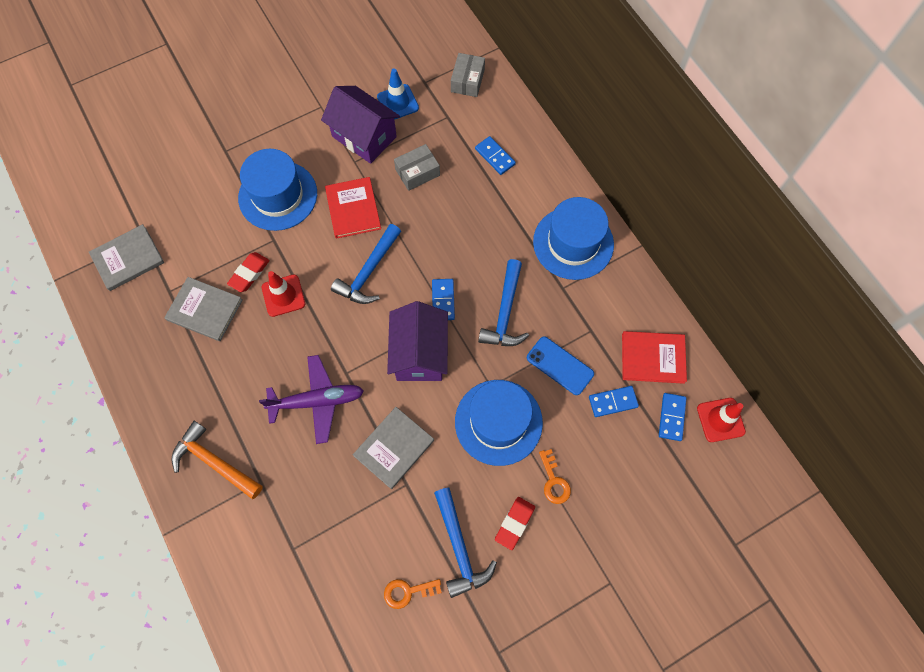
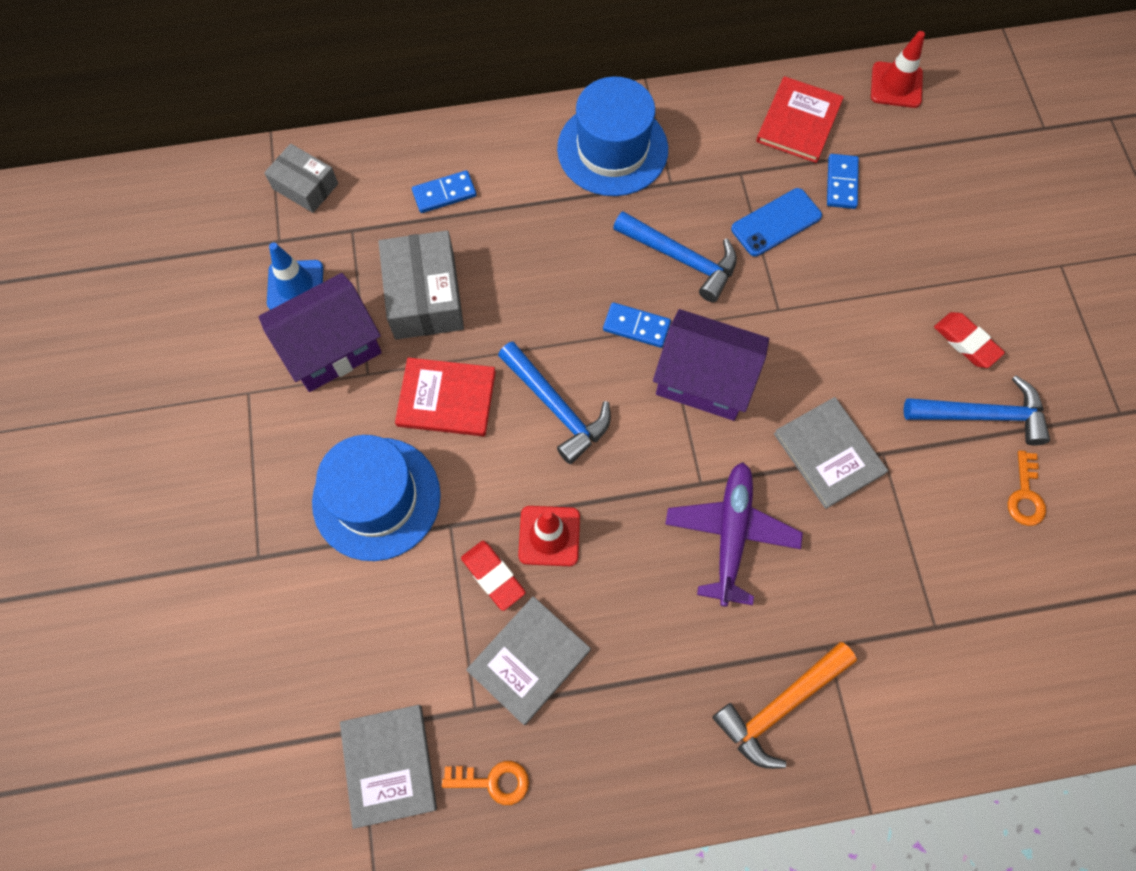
camera: 70 degrees left, 0 degrees up
(417, 172) = (424, 296): grey box -> grey box, size x1.59
(498, 422) = (830, 316): blue hat -> none
(554, 481) = (924, 281): orange key -> orange key (493, 781)
(671, 417) = (879, 131): blue domino -> none

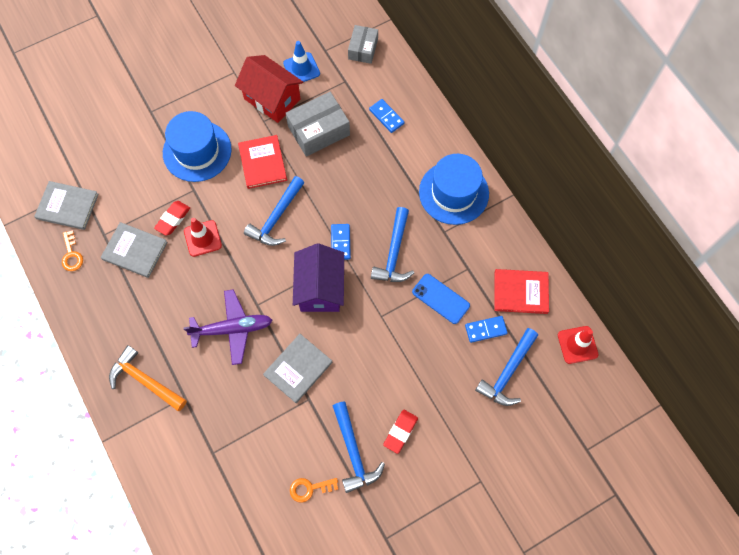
camera: 70 degrees right, 0 degrees up
(331, 348) = (272, 99): purple house -> red house
(389, 765) = (67, 206): grey book -> grey book turned 45 degrees clockwise
(913, 179) = (507, 373): none -> blue hammer

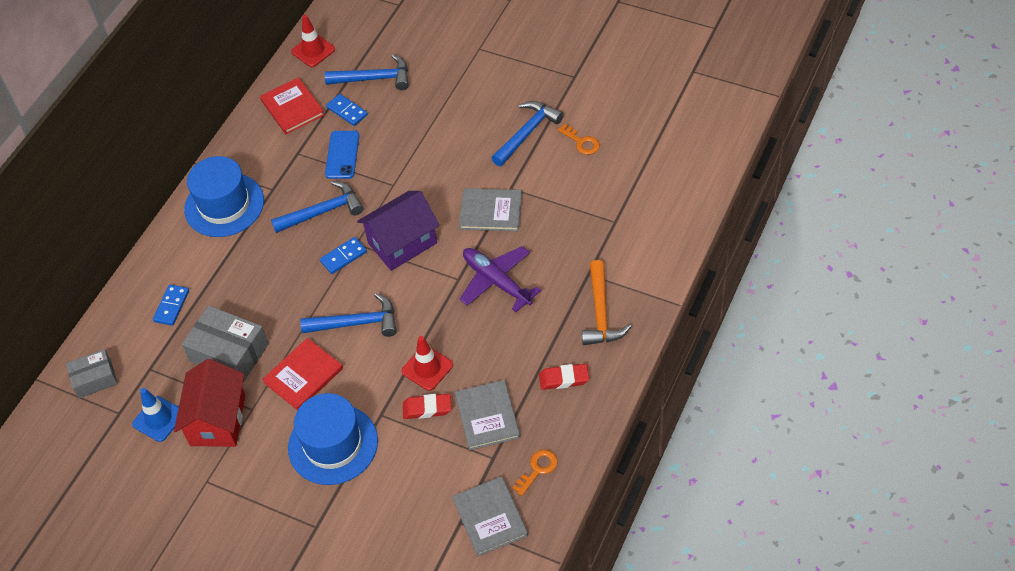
camera: 120 degrees left, 15 degrees down
(400, 432) = (484, 114): red eraser -> red eraser (564, 379)

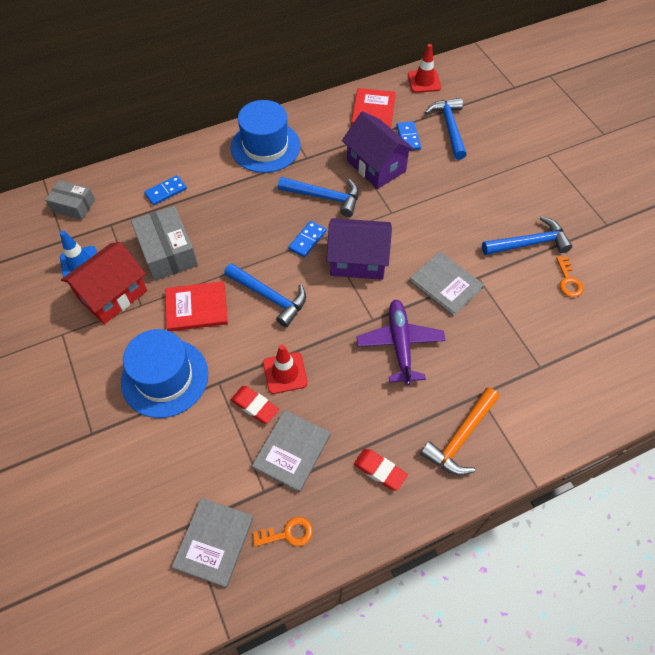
camera: 35 degrees right, 5 degrees up
(342, 155) = (376, 166): blue phone -> purple house
(343, 257) = (307, 240): blue domino -> blue domino turned 60 degrees counterclockwise
(374, 78) = (449, 127): blue hammer -> blue hammer turned 135 degrees counterclockwise

